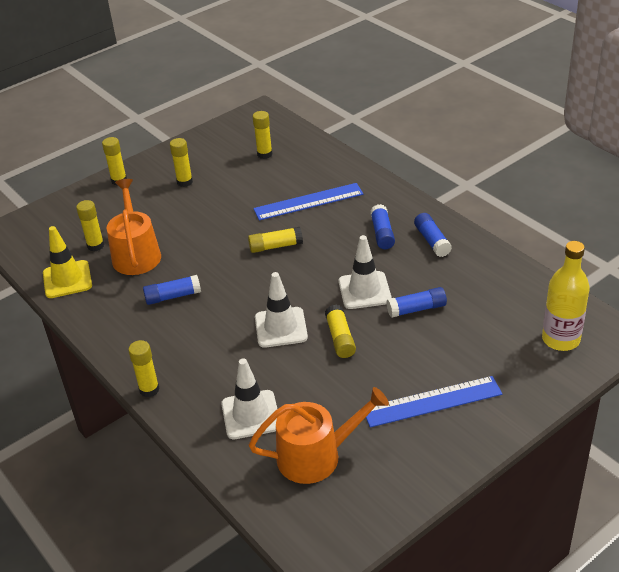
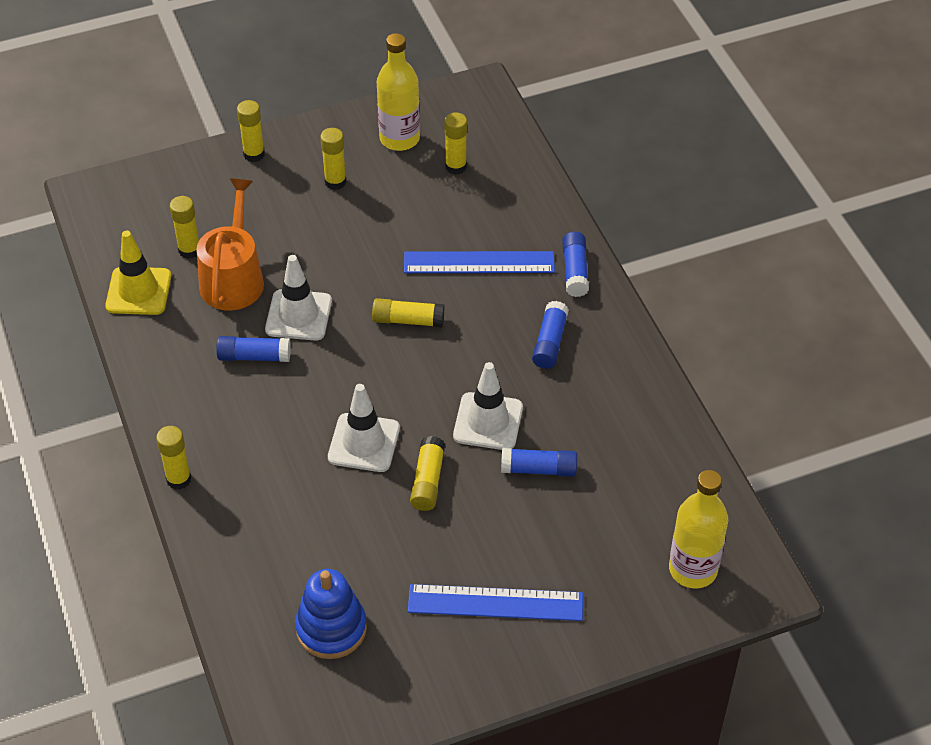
camera: 15 degrees right, 10 degrees up
(218, 148) = (399, 139): none -> yellow bottle
(251, 415) = (280, 551): white traffic cone -> white traffic cone (298, 315)
(316, 456) = (331, 628): orange watering can -> blue stacking toy
(432, 241) = (607, 374): blue glue stick -> blue glue stick (575, 271)

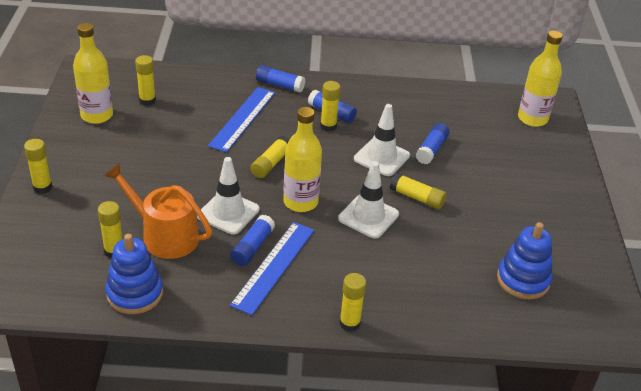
camera: 70 degrees left, 10 degrees down
(138, 291) = (135, 293): yellow traffic cone -> blue stacking toy
(335, 182) = (111, 156): yellow glue stick -> yellow glue stick (328, 126)
(353, 371) = (300, 202): none -> yellow bottle
(495, 602) = (528, 199): blue ruler -> blue ruler (273, 266)

